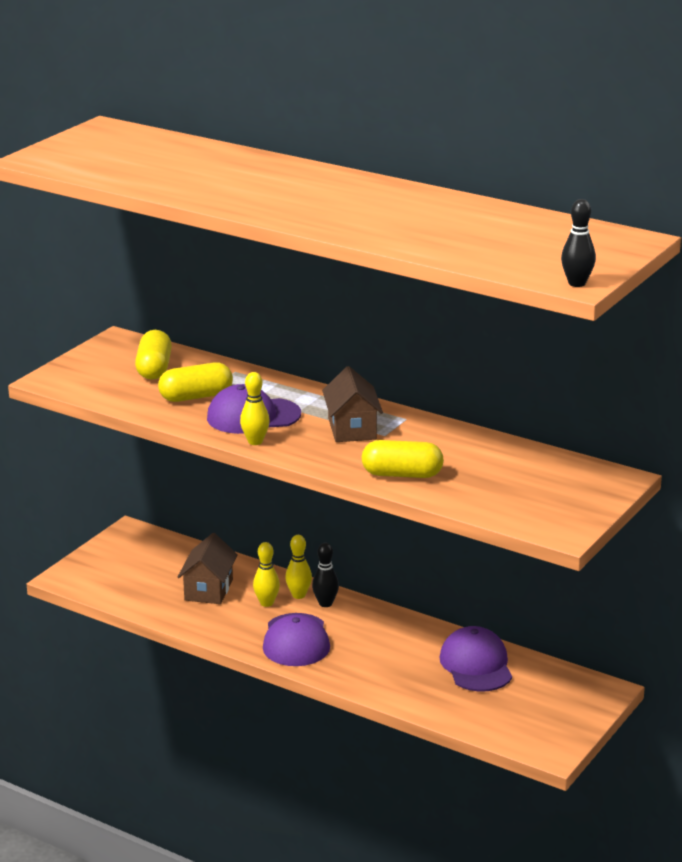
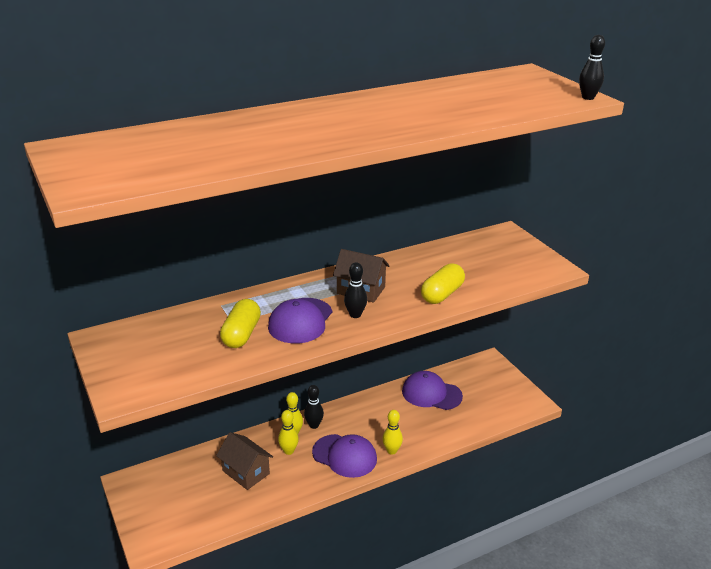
camera: 60 degrees left, 5 degrees up
(154, 369) = (171, 337): yellow capsule -> none
(255, 441) = (340, 333): yellow bowling pin -> yellow bowling pin (391, 451)
(298, 439) = (355, 315): none -> black bowling pin

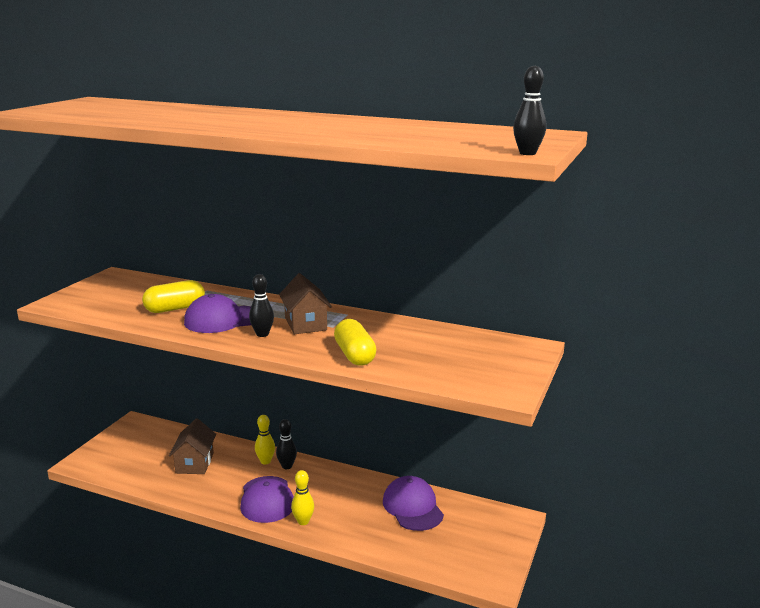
camera: 50 degrees right, 10 degrees down
(288, 451) = (241, 470): yellow bowling pin -> none
(442, 294) = (354, 355): yellow capsule -> yellow capsule turned 75 degrees clockwise

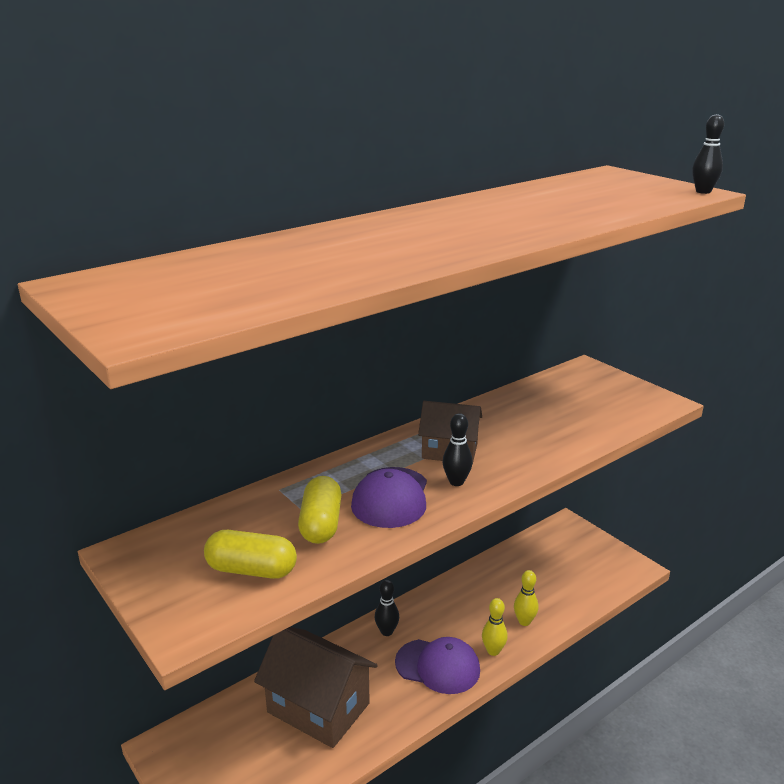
camera: 60 degrees left, 5 degrees up
(195, 463) = (318, 707): brown house -> brown house, size x1.62
(265, 461) = (364, 645): yellow bowling pin -> yellow bowling pin (524, 621)
(354, 355) = (549, 445): yellow capsule -> yellow capsule (251, 570)
(412, 507) = (515, 572): purple cap -> none

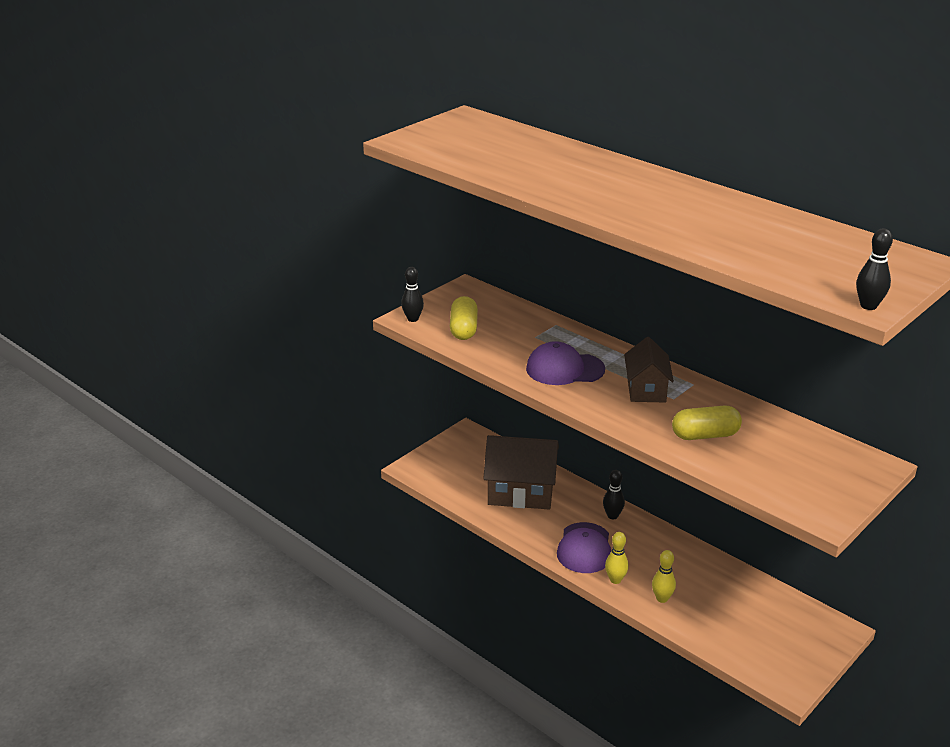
camera: 80 degrees right, 5 degrees up
(318, 707) = (521, 492): brown house -> brown house turned 75 degrees clockwise
(321, 524) = (520, 346): yellow capsule -> yellow capsule (705, 435)
(456, 482) = (599, 396): black bowling pin -> black bowling pin (413, 319)

